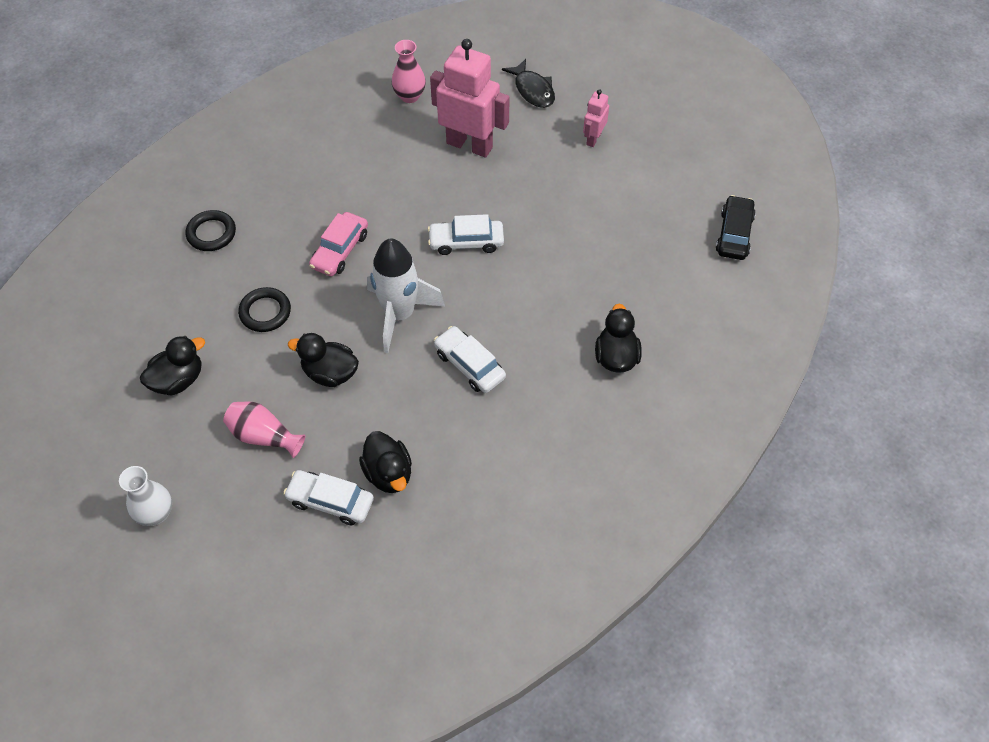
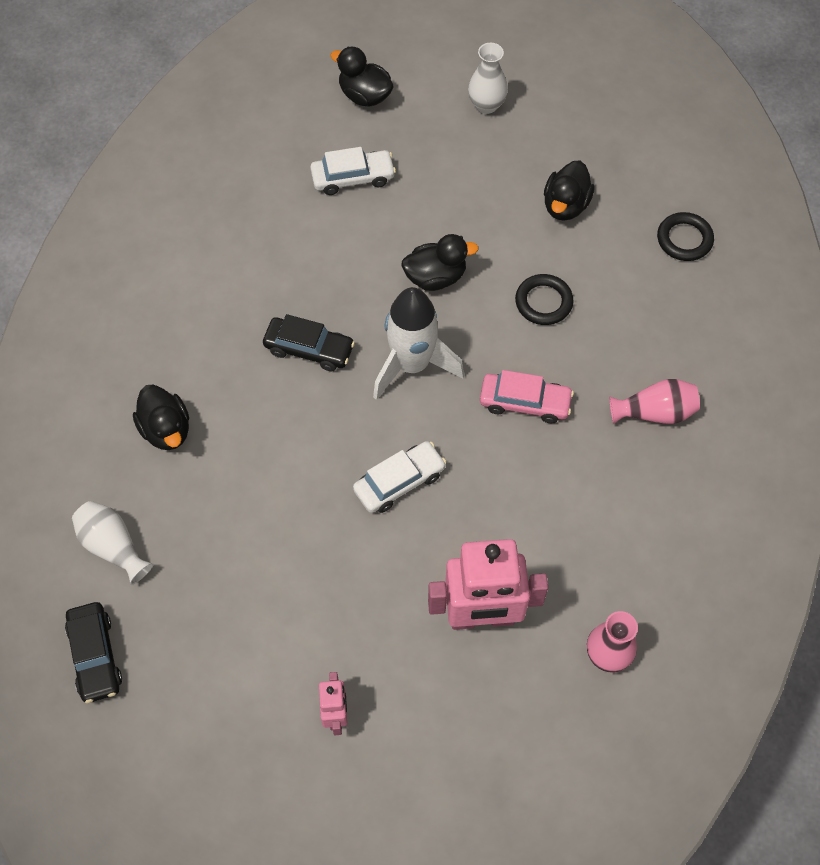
camera: 150 degrees right, 5 degrees up
(211, 233) = (669, 353): black ring -> black ring (684, 239)
(264, 436) = (450, 198): pink vase -> pink vase (655, 412)
(340, 250) = (525, 402): pink car -> pink car turned 105 degrees clockwise
(388, 473) = (319, 221): black duck -> black duck (364, 96)
(469, 365) = (309, 349): white car -> black car
(533, 90) = (459, 756): black fish -> none
(693, 294) = (113, 546): none -> white vase

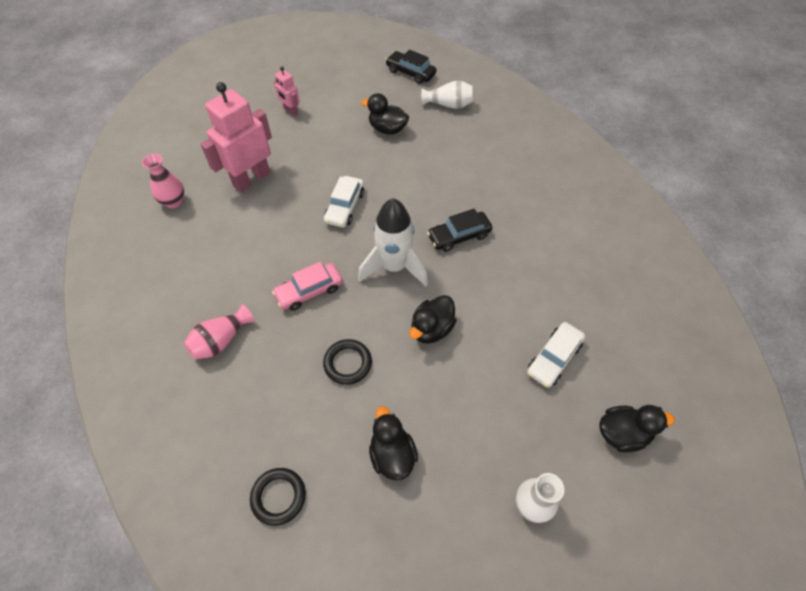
camera: 140 degrees right, 5 degrees down
(166, 430) = (483, 156): black duck -> black duck (387, 129)

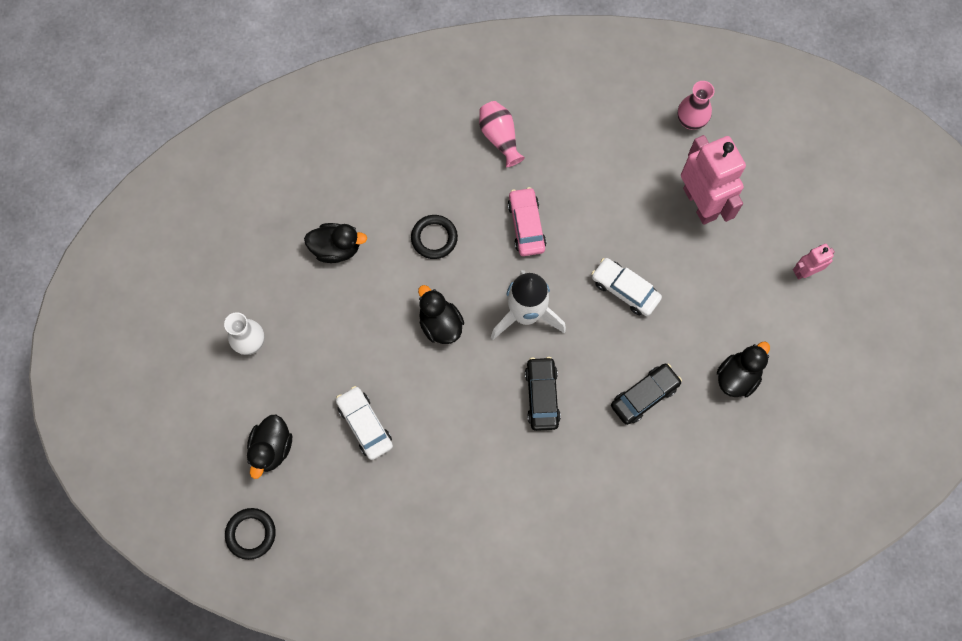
camera: 110 degrees right, 15 degrees up
(278, 497) = (339, 155): black ring -> black ring (251, 534)
(410, 72) = (842, 445): black car -> black car (644, 396)
(449, 105) = (760, 471): white vase -> none

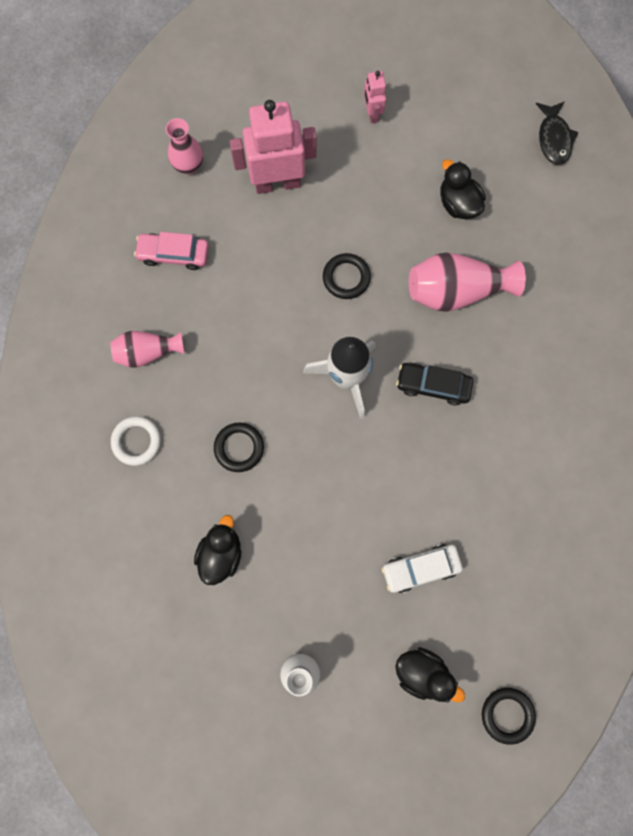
camera: 75 degrees left, 5 degrees up
(417, 152) = (136, 441): none -> white ring
(440, 324) = (334, 465): black duck -> none
(526, 225) = (252, 352): pink car -> pink car (174, 254)
(625, 290) = (346, 278): white car -> black ring
(644, 396) = (456, 291): black car -> pink vase
(843, 457) = (553, 138): none -> black fish

